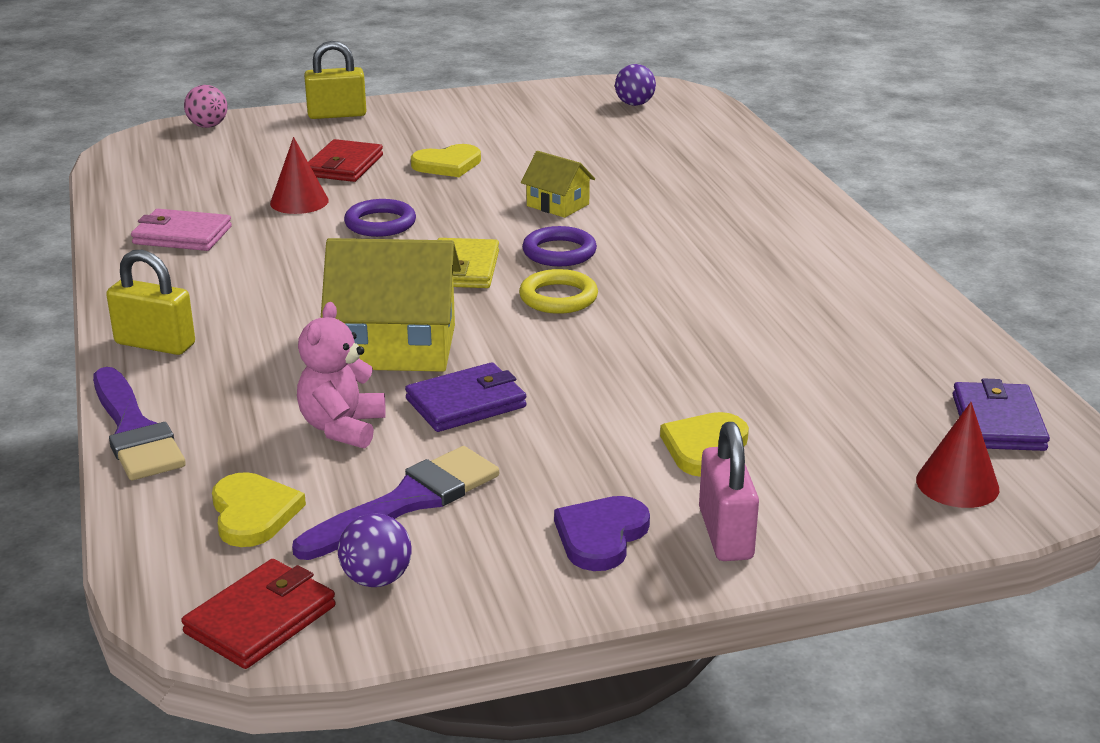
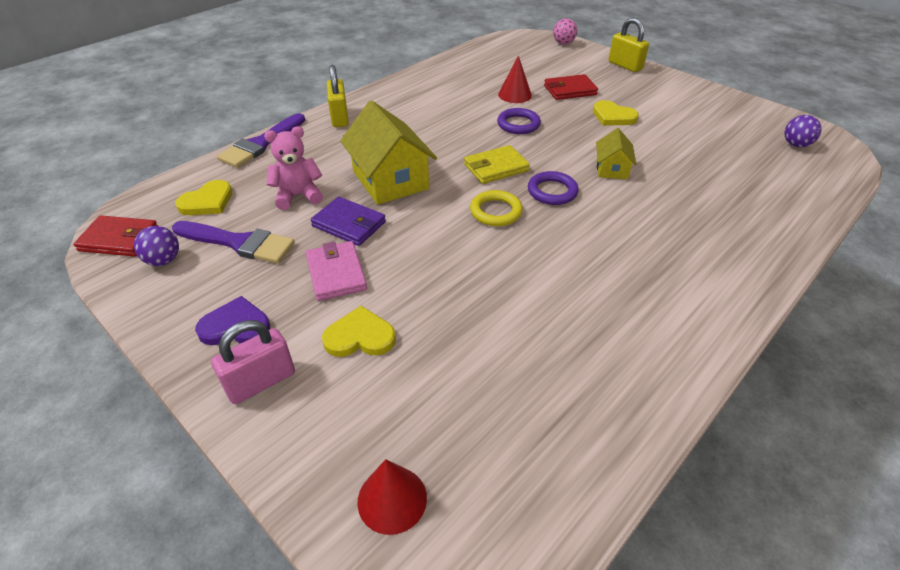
camera: 60 degrees right, 15 degrees up
(182, 235) = (446, 82): pink wallet -> pink wallet (336, 273)
(998, 422) = (508, 501): purple wallet -> none

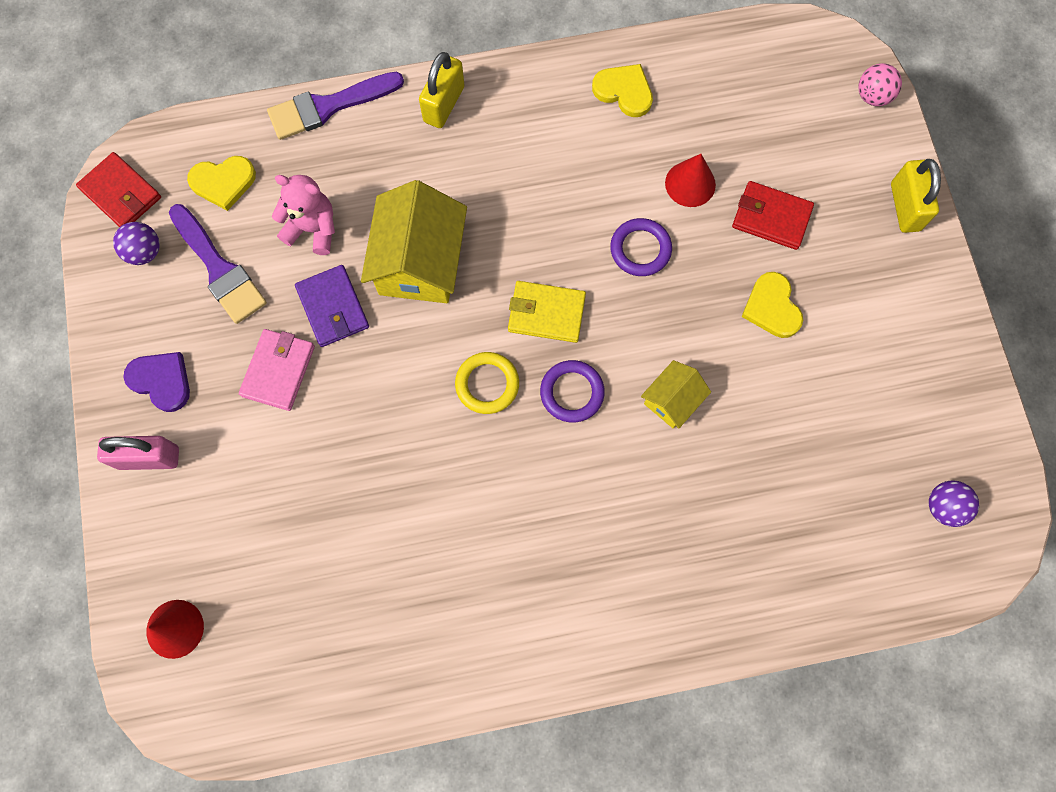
camera: 35 degrees right, 30 degrees up
(360, 336) = (250, 462): yellow heart -> yellow heart (624, 91)

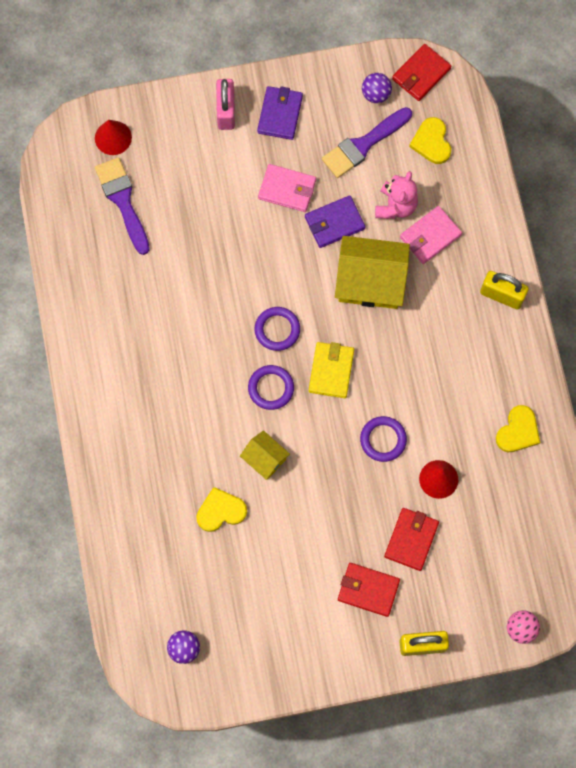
camera: 90 degrees right, 0 degrees up
(161, 381) = (280, 114): purple heart -> purple wallet
(328, 106) = (497, 211): purple brush -> purple brush (123, 201)
(359, 187) = (430, 236): none -> pink wallet
(487, 384) = (277, 330): yellow ring -> purple ring
(772, 307) = (337, 535): yellow heart -> yellow heart (220, 511)
(841, 270) = (368, 590): none -> red wallet

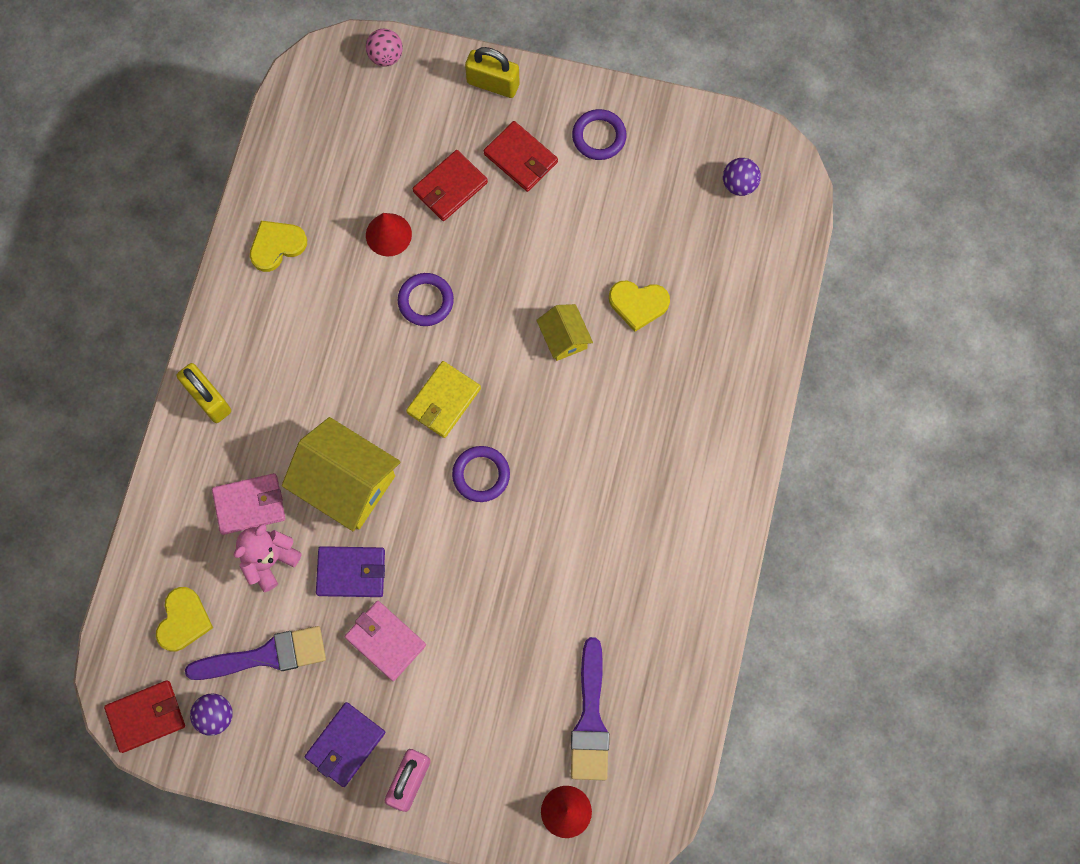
camera: 155 degrees left, 0 degrees up
(271, 388) = (520, 411): purple ring -> purple ring (599, 136)

